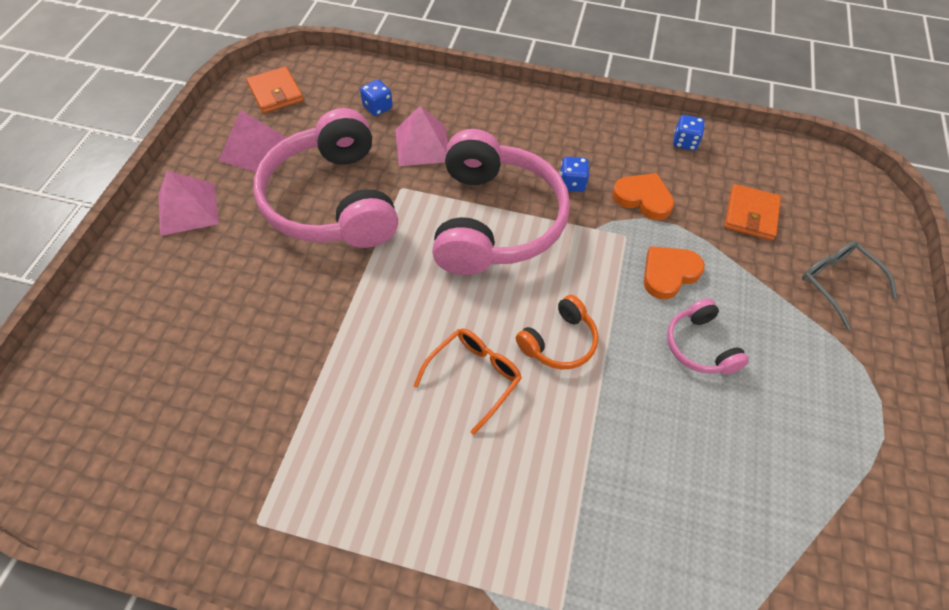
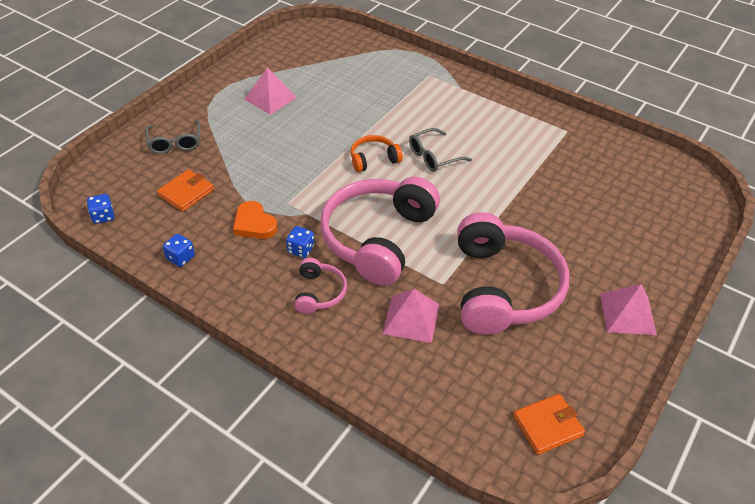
camera: 160 degrees left, 10 degrees down
(255, 149) = (570, 357): pink pyramid -> pink pyramid (270, 98)
(276, 93) = (547, 425): orange wallet -> orange wallet turned 75 degrees clockwise
(377, 107) = (442, 374): blue dice -> blue dice (103, 216)
(474, 377) = (433, 156): orange glasses -> grey glasses
(669, 273) = (277, 174): orange heart -> none
(699, 346) = (291, 137): pink headphones -> pink headphones (319, 292)

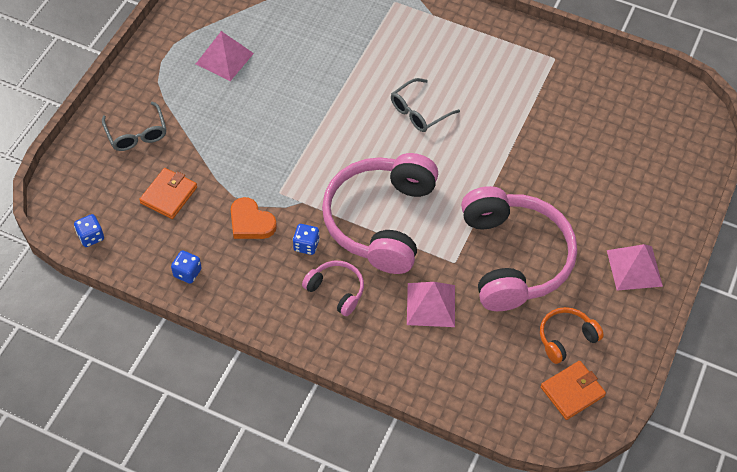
camera: 10 degrees left, 10 degrees up
(319, 292) = (336, 290): pink headphones -> pink headphones turned 45 degrees counterclockwise
(373, 159) = (356, 124): orange headphones -> orange headphones (566, 338)

